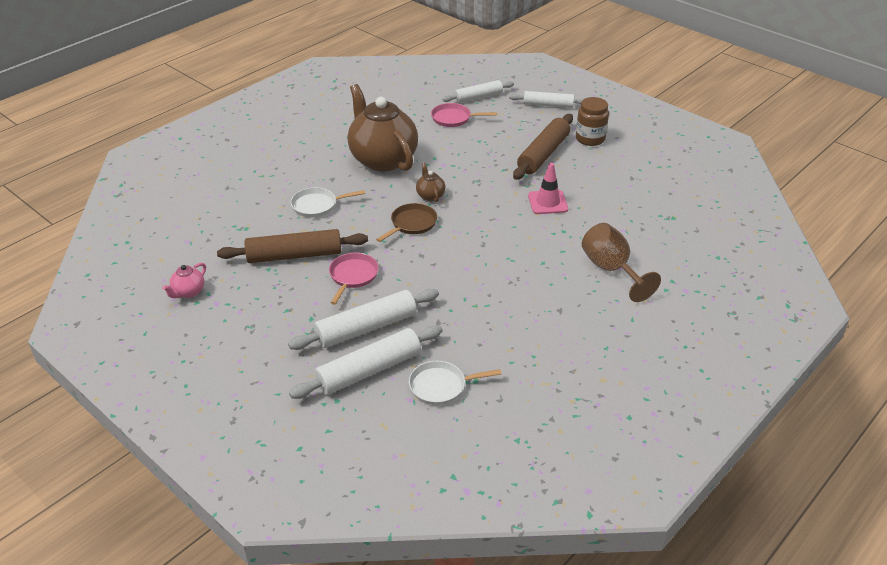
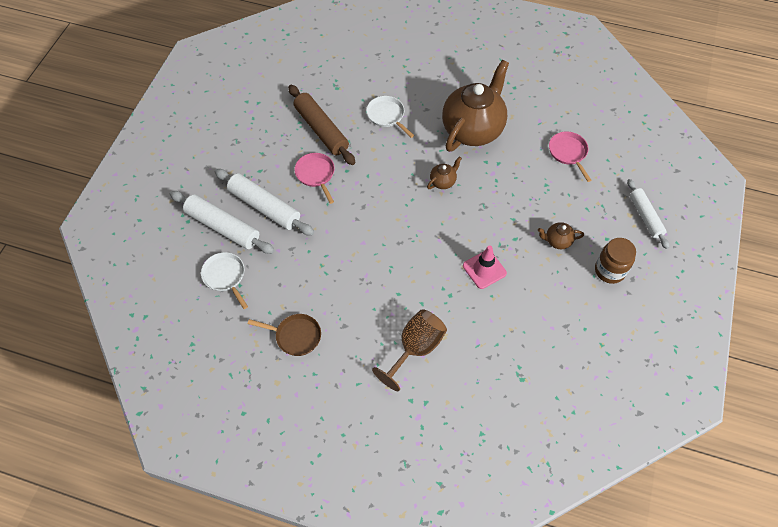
camera: 65 degrees right, 20 degrees up
(188, 292) = (254, 92): pink teapot -> none
(352, 276) = (316, 174): pink pan -> pink pan turned 105 degrees counterclockwise
(412, 224) = (398, 184): brown pan -> brown pan (295, 336)
(478, 97) = (618, 157): white rolling pin -> none
(543, 154) = (557, 241): brown rolling pin -> brown teapot

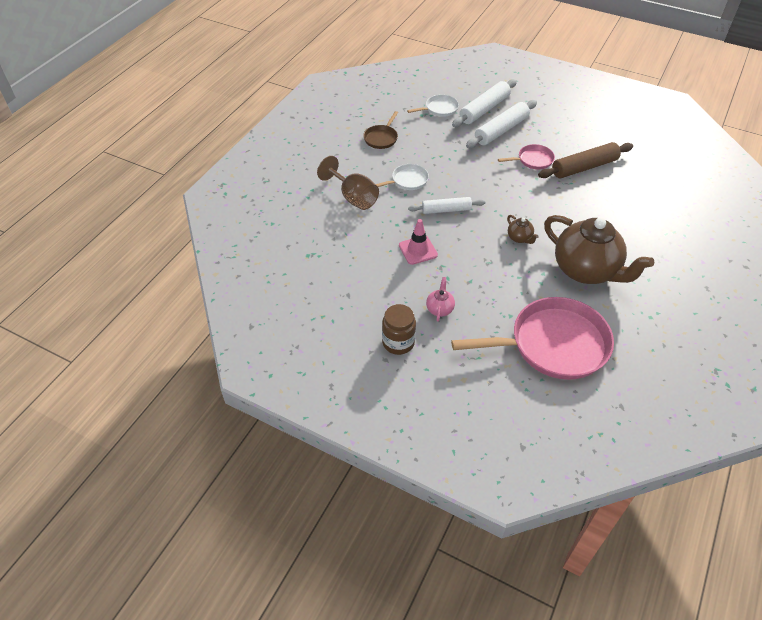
camera: 100 degrees right, 10 degrees down
(387, 116) = (603, 211): white pan -> white pan (407, 180)
(557, 241) = (439, 309): brown teapot -> pink teapot
(568, 153) = (553, 344): pink pan -> pink pan, size x2.18
(645, 216) = (459, 393): white rolling pin -> white rolling pin (446, 210)

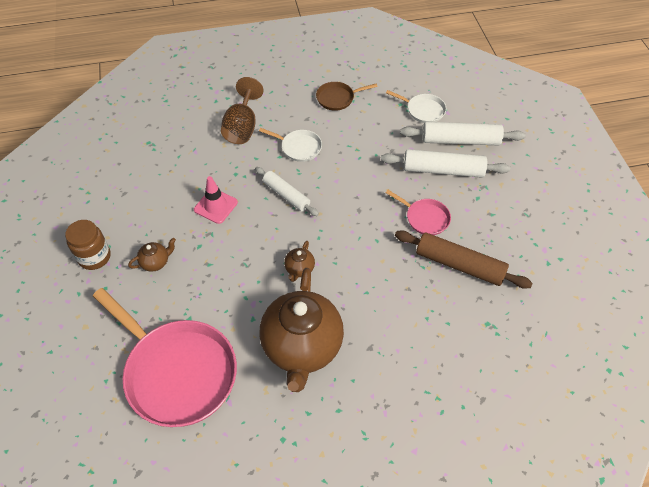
camera: 50 degrees right, 5 degrees up
(439, 309) = (156, 262): pink teapot -> brown teapot

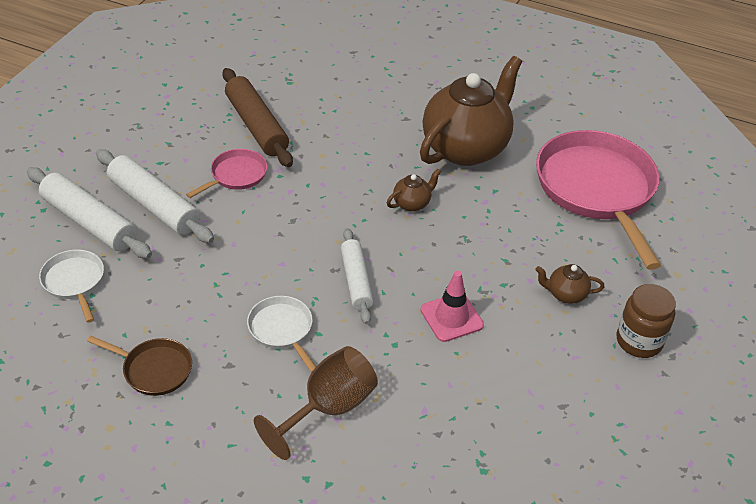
camera: 145 degrees left, 10 degrees down
(425, 218) = (236, 175): pink pan -> pink pan turned 60 degrees clockwise

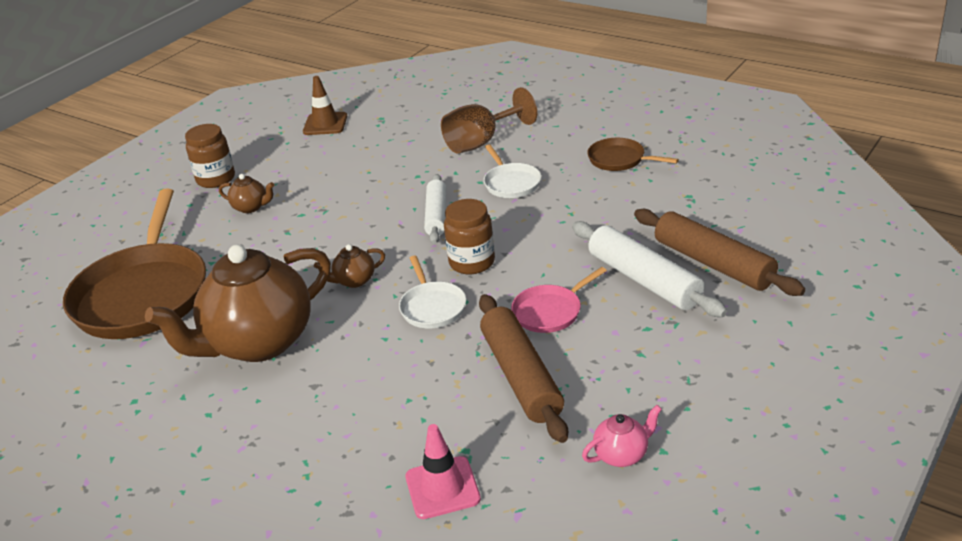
camera: 165 degrees left, 10 degrees down
(74, 282) = (709, 214): white pan -> white pan (432, 307)
(89, 222) = (713, 263): white rolling pin -> brown rolling pin
(190, 81) = (622, 455): none -> pink teapot
(309, 223) = (472, 262): none -> brown jar
(451, 317) = (361, 192): pink traffic cone -> pink traffic cone (442, 488)
(559, 455) = (325, 124): none -> brown traffic cone
(597, 189) = (143, 294): pink pan -> brown pan

